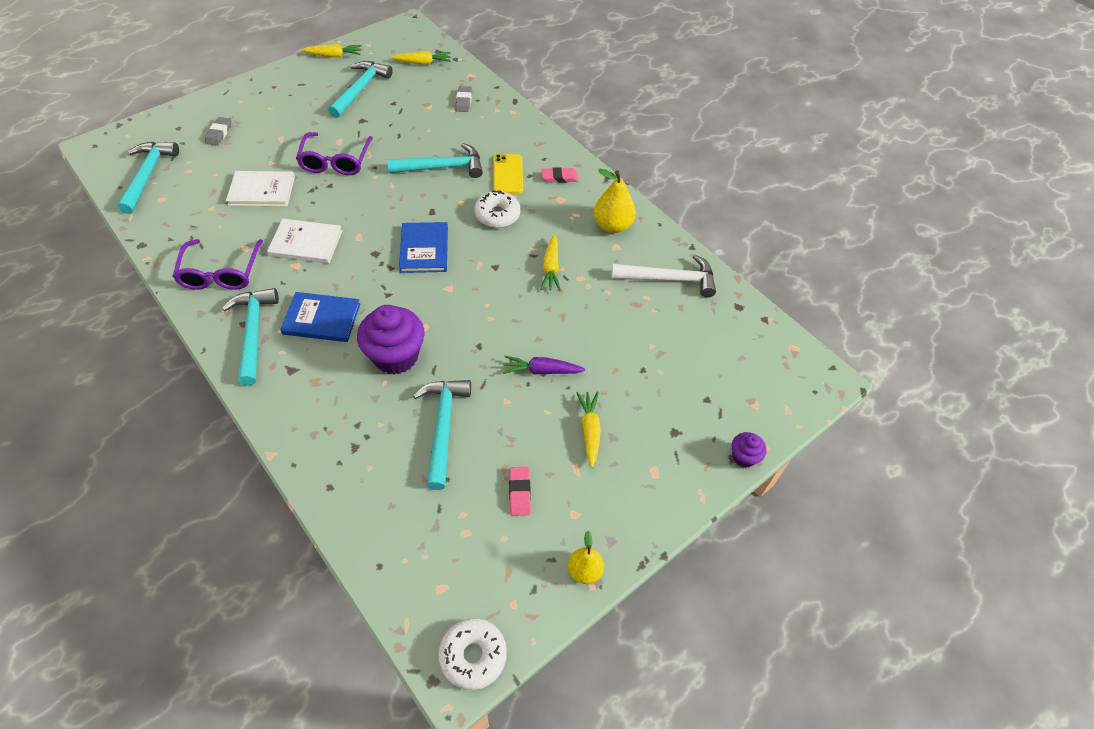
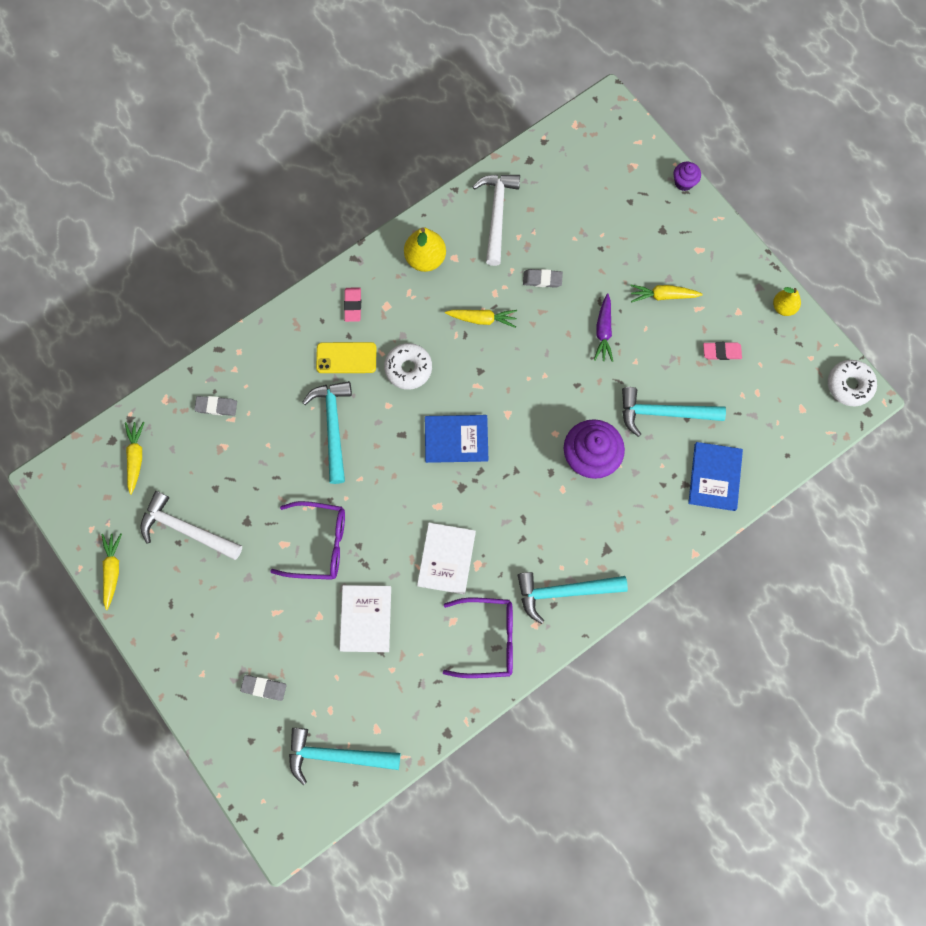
camera: 85 degrees left, 20 degrees up
(322, 319) = (547, 529): blue book -> blue book (714, 477)
(360, 89) = (186, 529): turquoise hammer -> white hammer
(599, 317) = (542, 279): none -> grey eraser

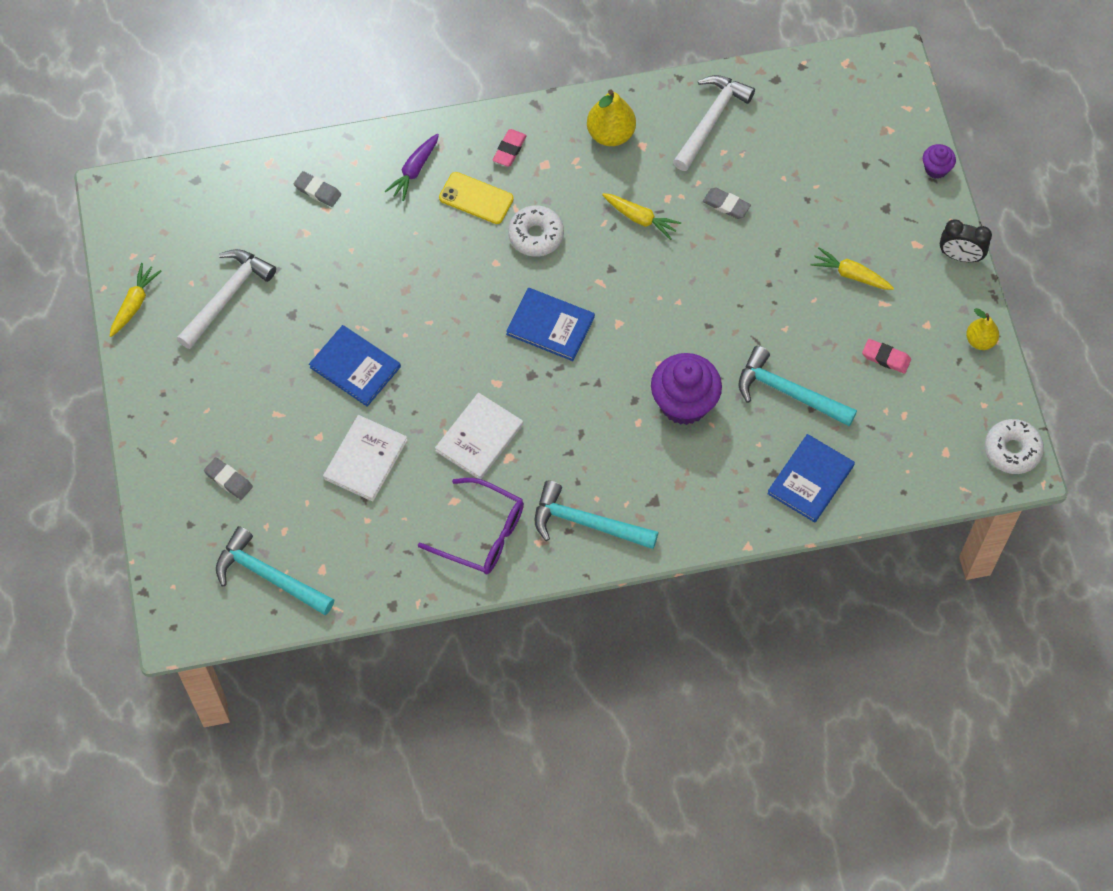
camera: 25 degrees right, 10 degrees down
(136, 457) = (211, 206): yellow carrot -> none
(186, 529) = (227, 296): white hammer -> white hammer turned 75 degrees clockwise
(319, 543) = (355, 367): purple glasses -> blue book
(333, 426) = (427, 260): turquoise hammer -> none
(603, 331) = (765, 284): purple carrot -> purple carrot (414, 170)
(735, 245) = (960, 256): none -> black clock

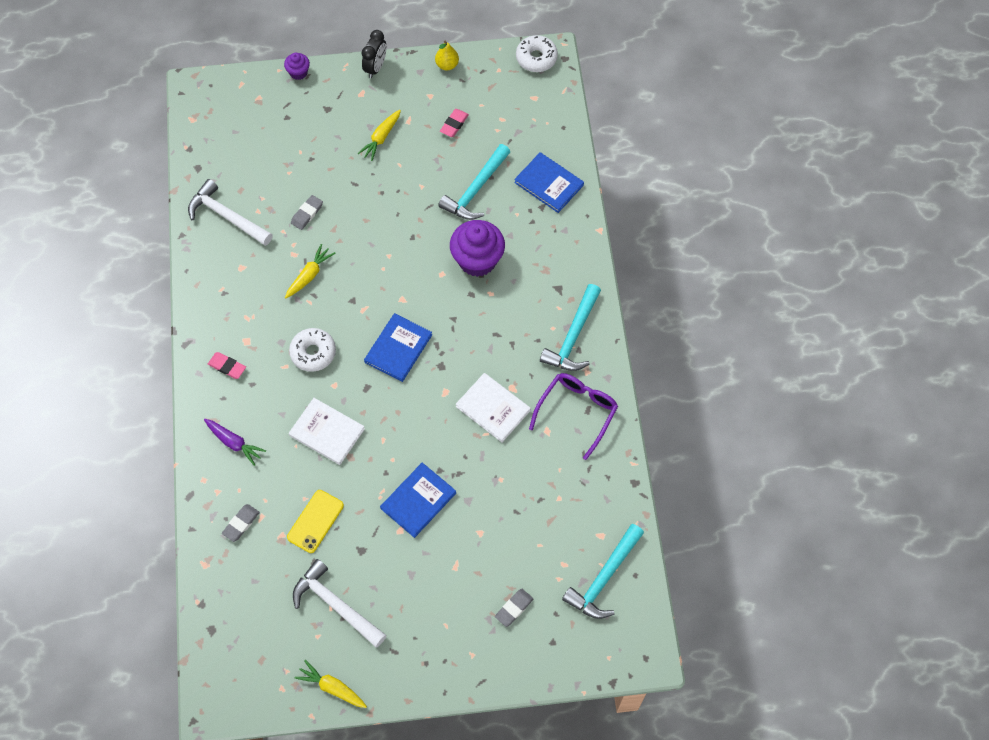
camera: 85 degrees left, 0 degrees up
(365, 459) = (504, 496): white book -> white book (327, 432)
(476, 198) = (270, 396): yellow phone -> yellow phone (315, 521)
(610, 134) = (226, 289): yellow pear -> none

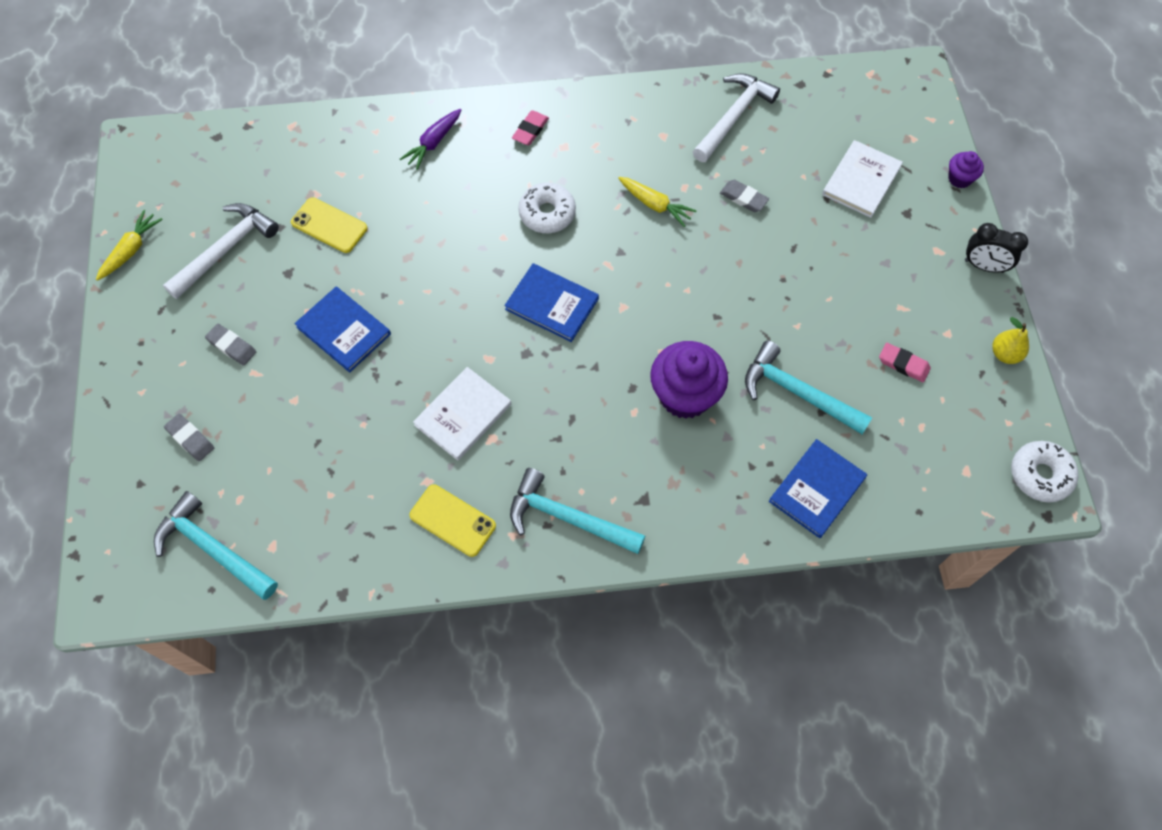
camera: 90 degrees right, 0 degrees up
(241, 524) = (334, 155): grey eraser -> grey eraser (232, 346)
(327, 432) = (441, 232): white book -> white book (861, 181)
(381, 138) = (869, 276): yellow carrot -> none
(577, 412) = (452, 520): purple glasses -> yellow phone

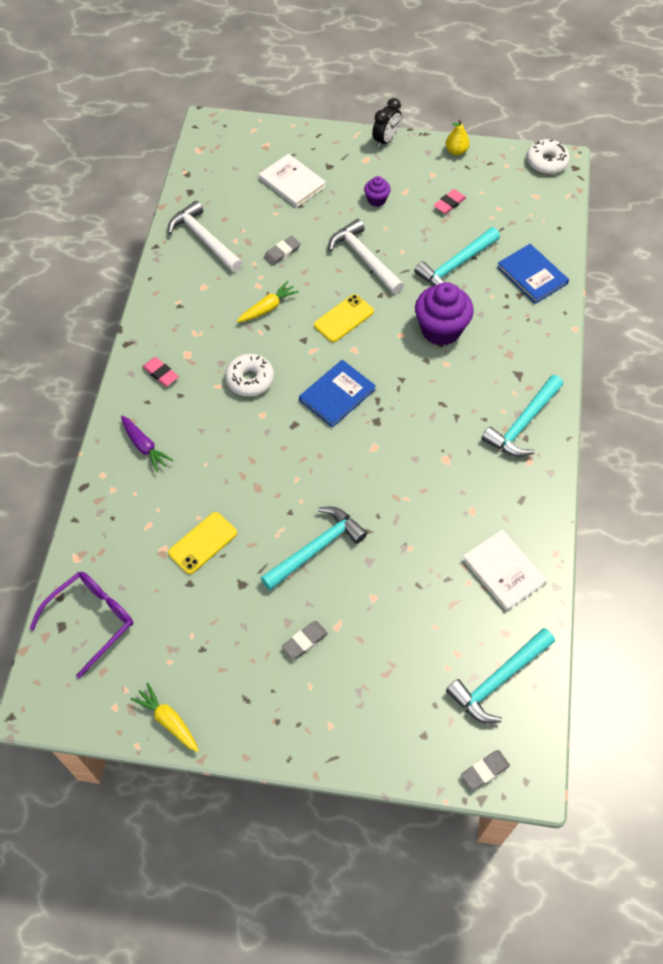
camera: 75 degrees left, 5 degrees down
(190, 439) = (390, 687): grey eraser -> grey eraser (485, 771)
(226, 249) = (198, 634): white hammer -> white hammer (364, 258)
(227, 158) = (92, 620): none -> purple glasses
(343, 331) = (316, 548): blue book -> turquoise hammer
(452, 520) = (509, 499): yellow phone -> yellow phone (344, 318)
(463, 415) = (420, 475): white book -> white book (503, 571)
(959, 178) = (310, 130): purple cupcake -> purple cupcake (376, 200)

